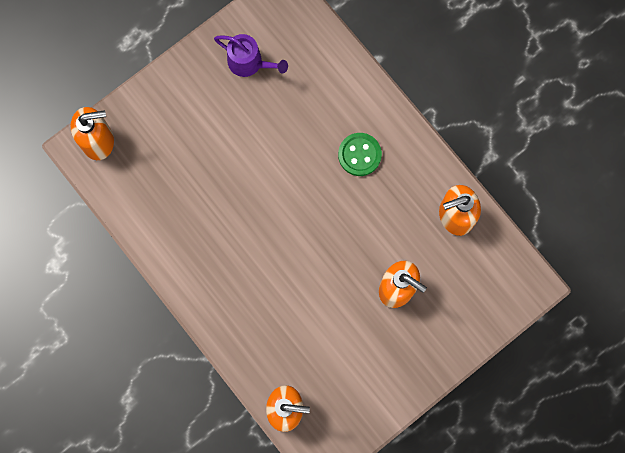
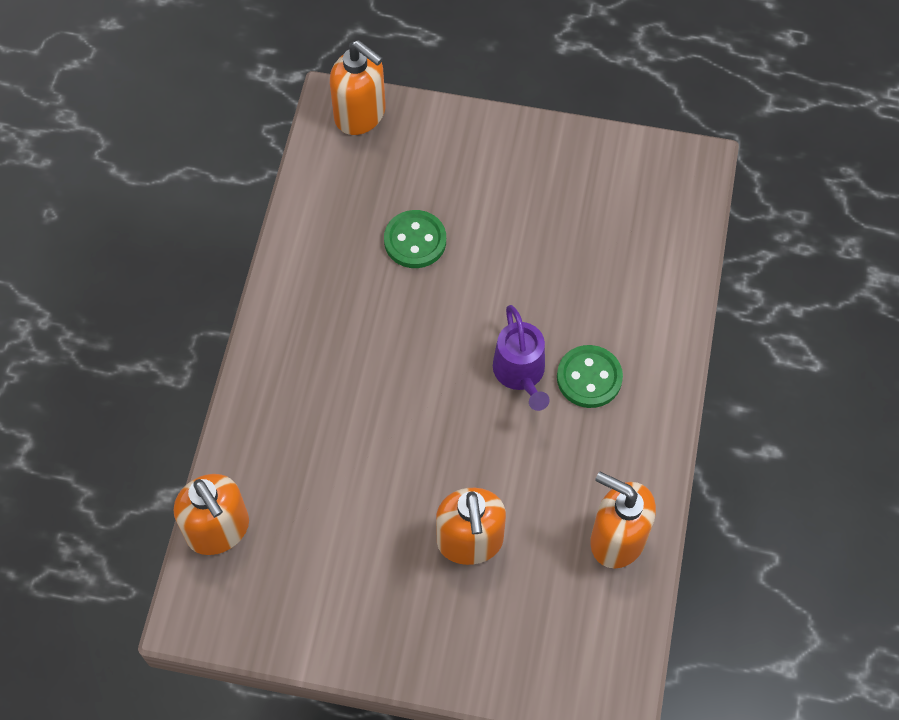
camera: 50 degrees right, 15 degrees down
(204, 176) = (415, 241): none -> green button
(249, 63) = (584, 189): purple watering can -> purple watering can (521, 374)

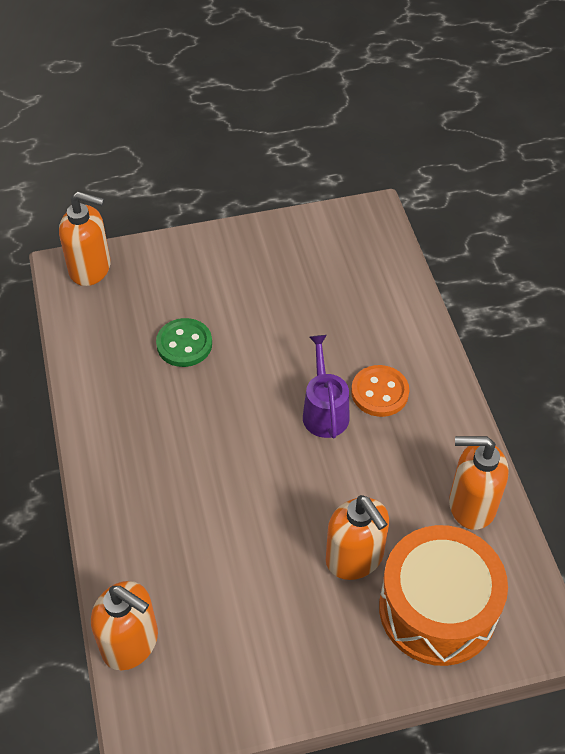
camera: 25 degrees left, 10 degrees down
(521, 374) = (324, 411): purple watering can -> purple watering can turned 150 degrees counterclockwise
(523, 628) = (437, 609): none -> orange drum
(589, 378) = (379, 392): green button -> orange button

